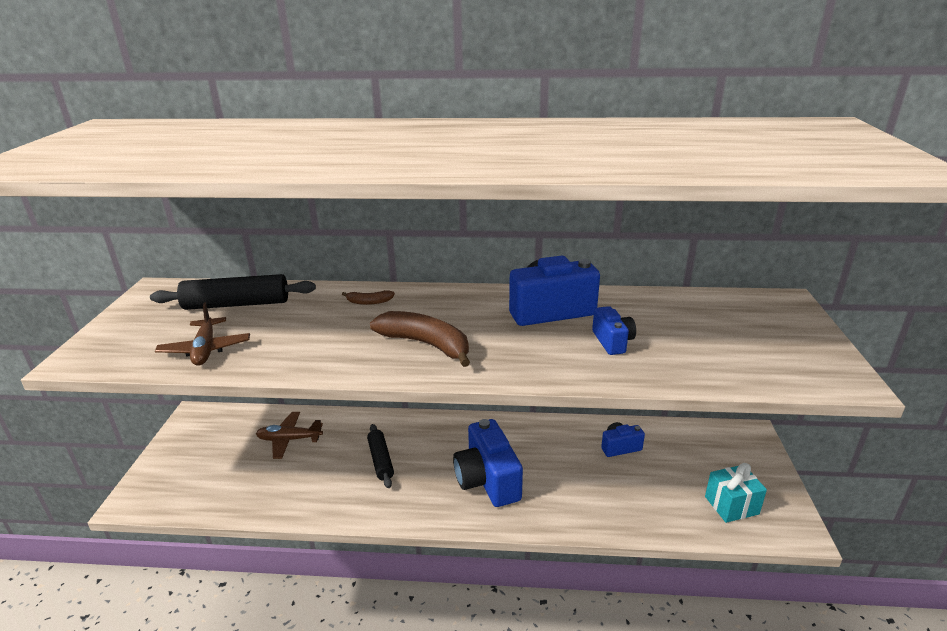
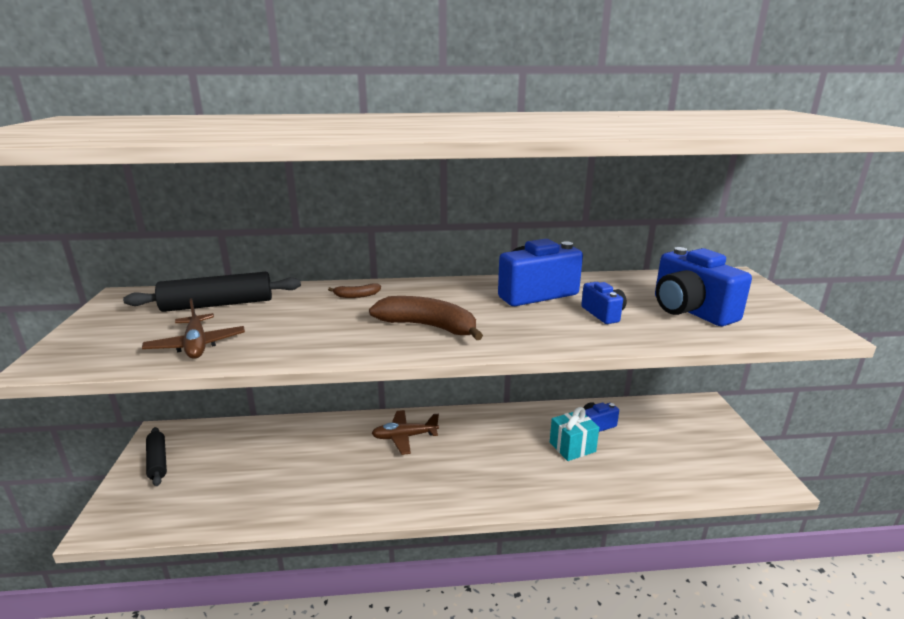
camera: 10 degrees left, 5 degrees down
(289, 439) = (269, 448): brown plane -> brown plane (404, 437)
(380, 460) = (370, 458): black rolling pin -> black rolling pin (157, 461)
(487, 480) = (481, 466): blue camera -> blue camera (690, 311)
(731, 505) = (710, 466): turquoise gift -> turquoise gift (572, 447)

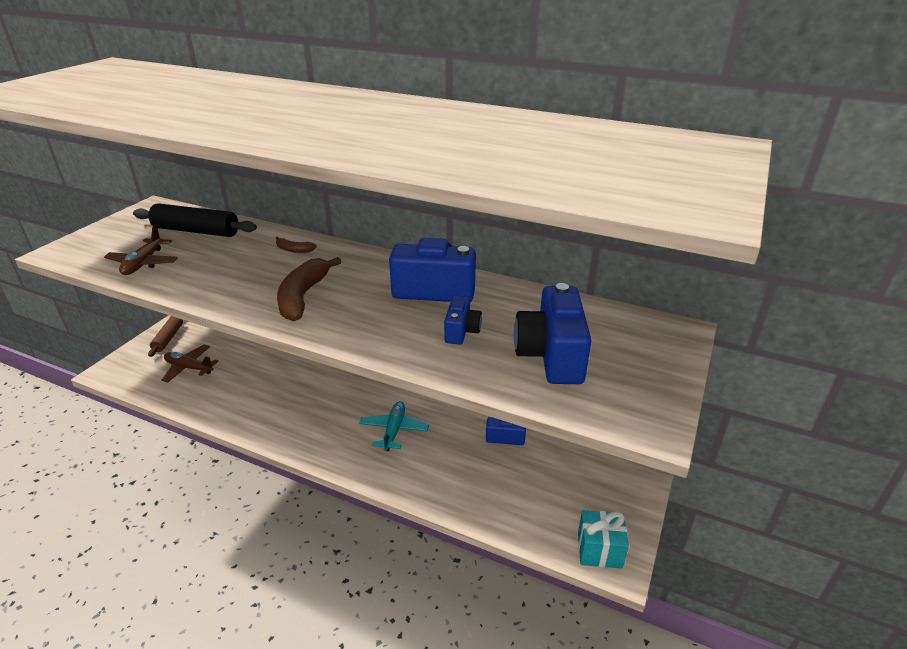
camera: 30 degrees right, 10 degrees up
(157, 461) = (168, 338): black rolling pin -> brown rolling pin
(404, 437) = (337, 383): brown plane -> brown plane (189, 368)
(428, 326) = (303, 296): brown banana -> brown banana turned 135 degrees counterclockwise
(502, 456) = (394, 430): none -> turquoise plane
(572, 447) = (460, 447): turquoise gift -> turquoise gift (599, 550)

